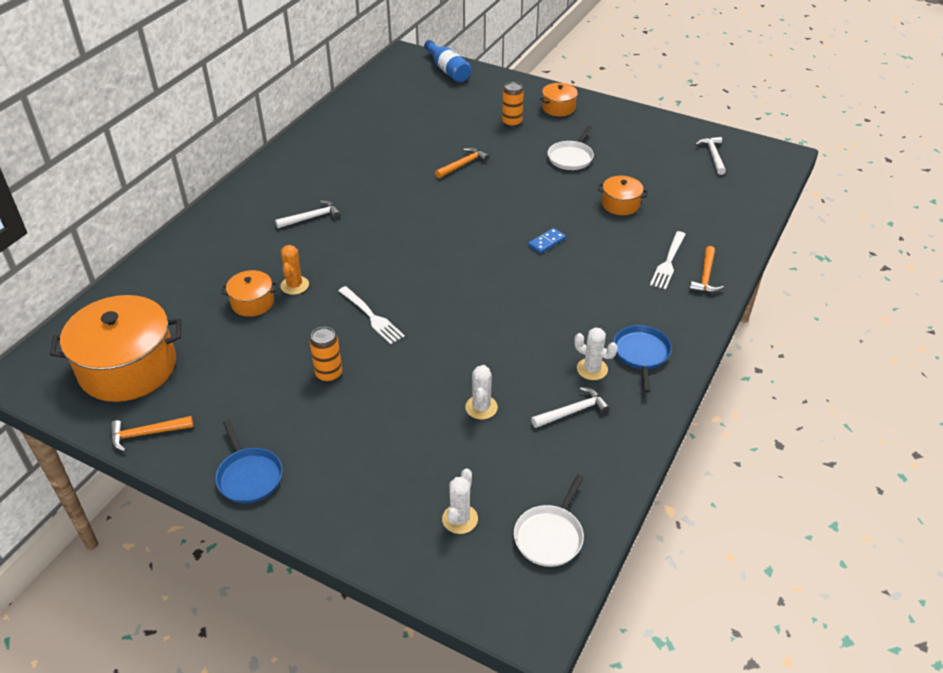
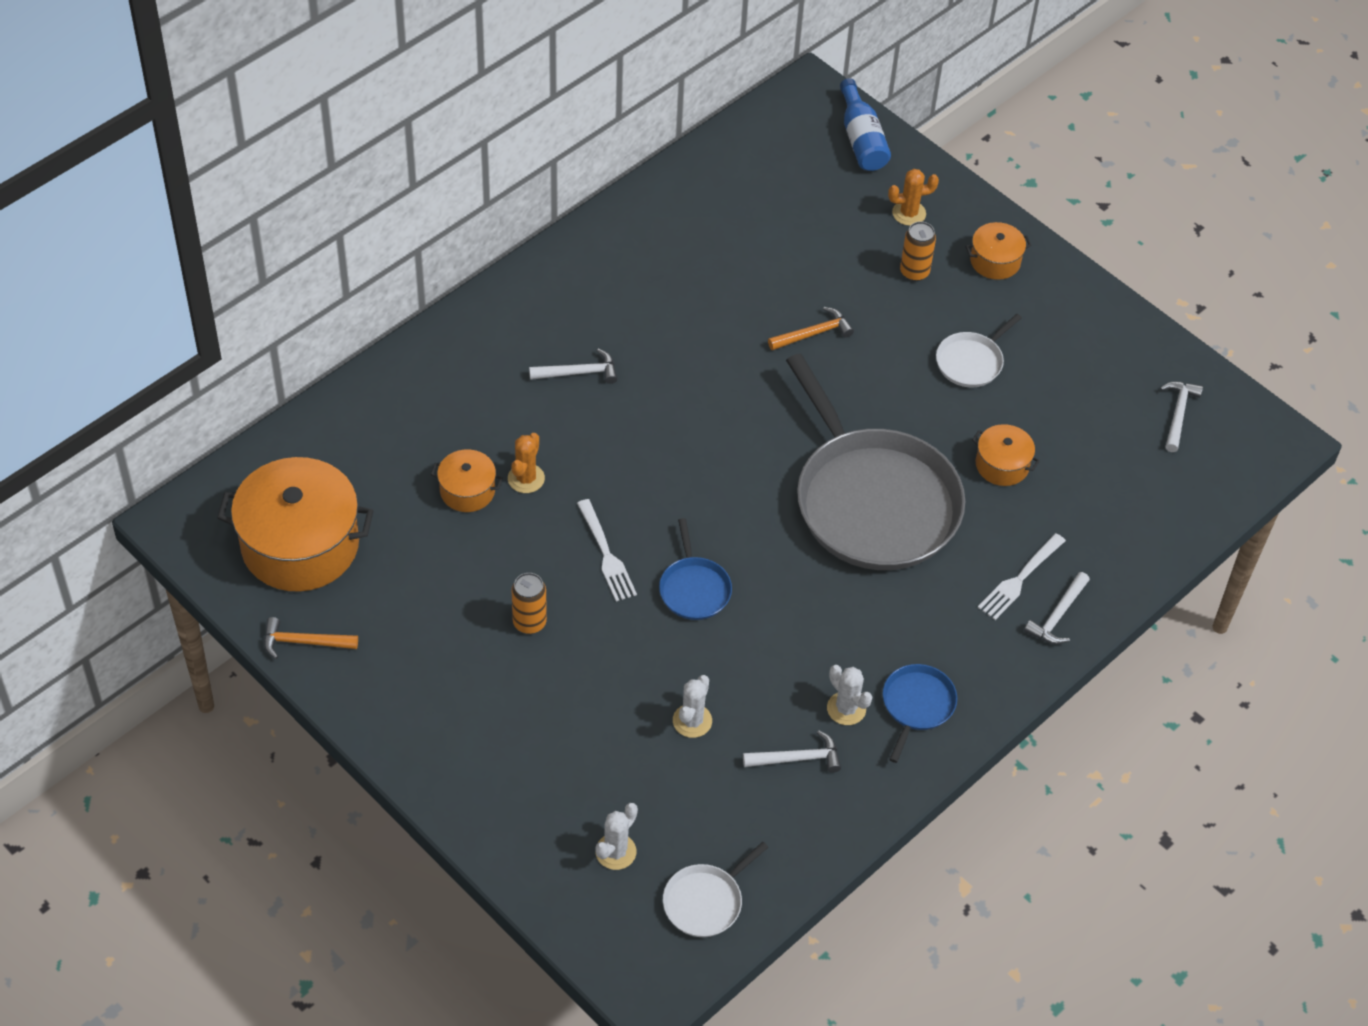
camera: 15 degrees right, 10 degrees up
(249, 476) = (403, 730): blue pan -> blue pan (694, 589)
(494, 97) = (909, 213): none -> orange cactus
(546, 242) = (873, 501): blue domino -> grey pan
(705, 276) = (1058, 616): orange hammer -> white hammer

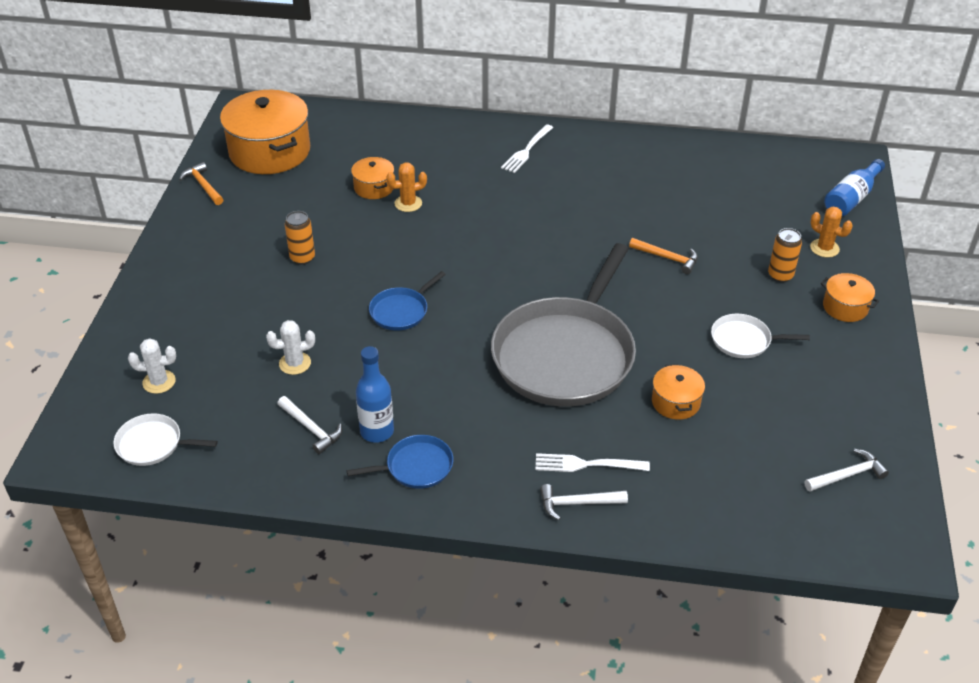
camera: 55 degrees right, 10 degrees down
(578, 372) = (511, 183): white hammer -> none
(606, 554) = (387, 262): white fork -> white fork (527, 150)
(846, 708) = (377, 431): white cactus -> blue bottle

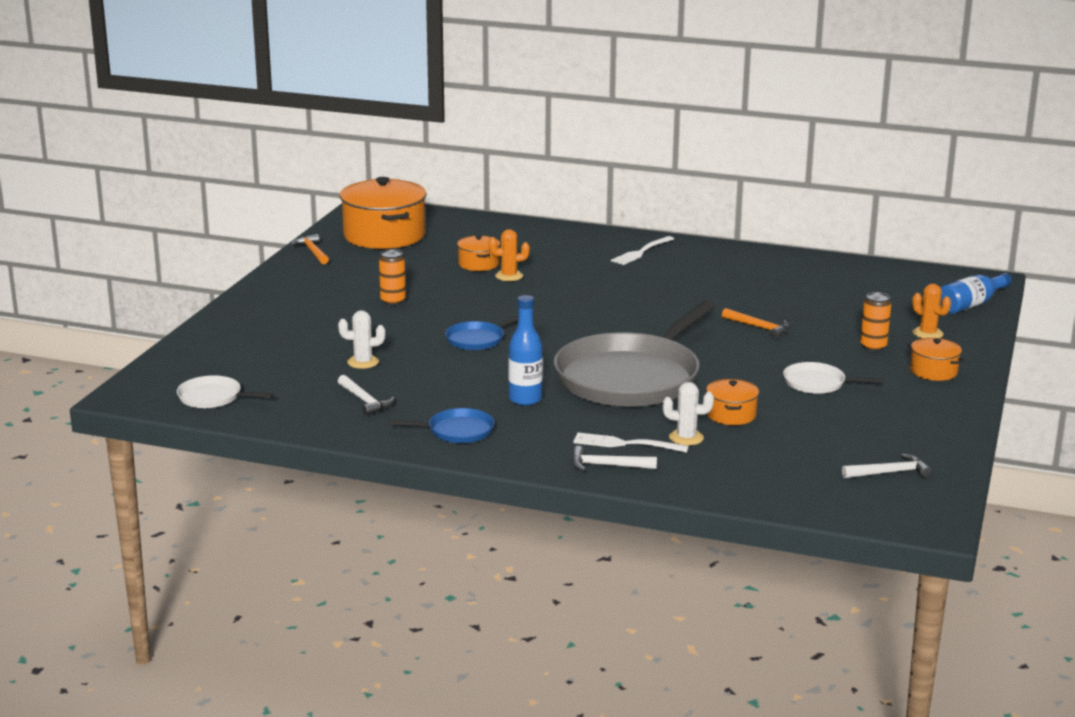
camera: 10 degrees right, 20 degrees down
(159, 382) = (231, 363): white cactus -> white cactus (686, 438)
(377, 431) = (427, 408): blue bottle -> blue bottle (525, 399)

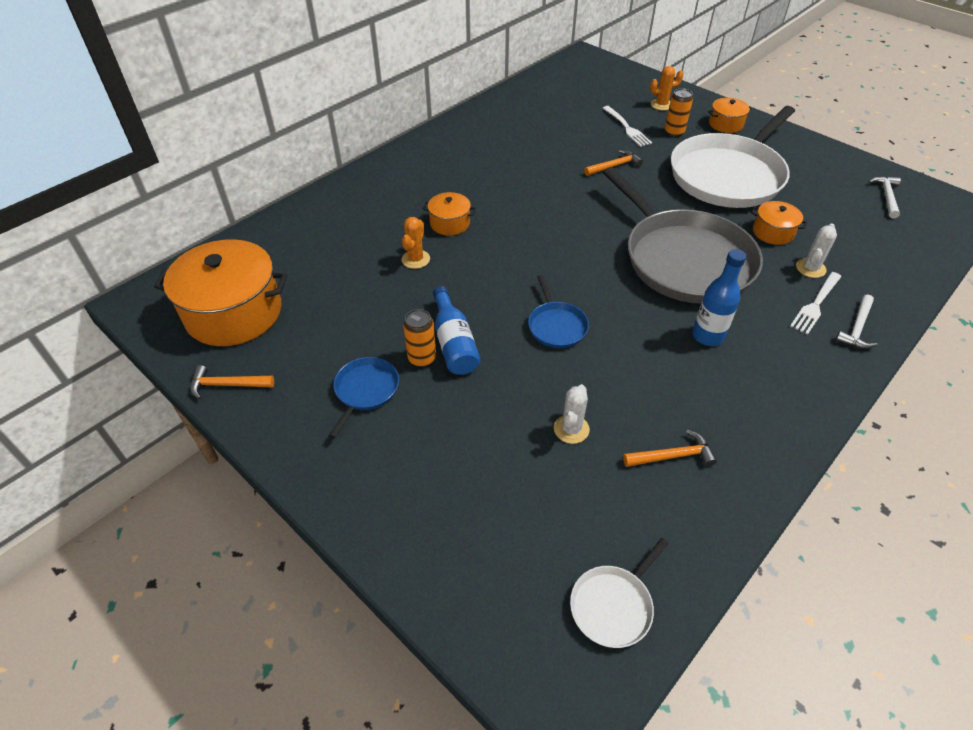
camera: 65 degrees left, 25 degrees up
(365, 401) = (672, 456): white hammer -> orange hammer
(457, 431) = (765, 404): blue pan -> blue pan (365, 390)
(479, 264) = (370, 269): orange pot -> orange pot (450, 223)
(641, 252) = (420, 169): white fork -> white fork (627, 128)
(817, 383) = (729, 175): white pan -> white pan, size x2.36
(971, 304) = (621, 74): blue bottle -> blue bottle (454, 343)

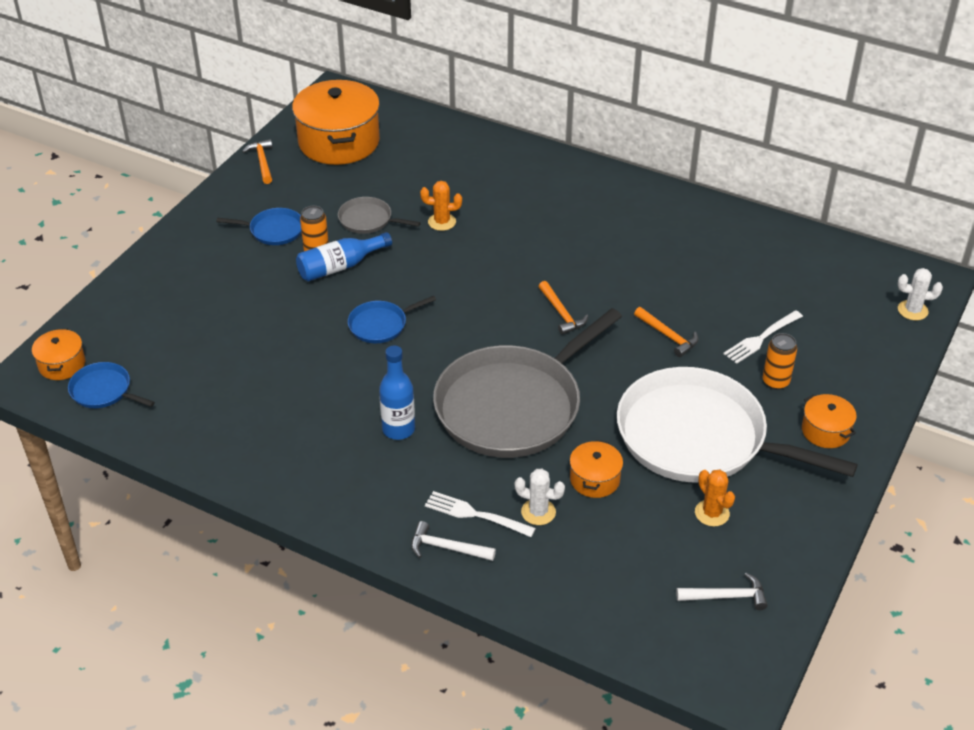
camera: 75 degrees right, 5 degrees down
(386, 310) = (368, 220): none -> grey pan
(450, 223) = (505, 232): orange pot -> orange pot (62, 364)
(571, 429) = (260, 350): white cactus -> white cactus (912, 310)
(613, 605) = (103, 391): white pan -> blue pan
(661, 105) = (840, 365): orange cactus -> orange cactus (712, 513)
(672, 456) = (244, 413): orange hammer -> orange hammer (561, 313)

